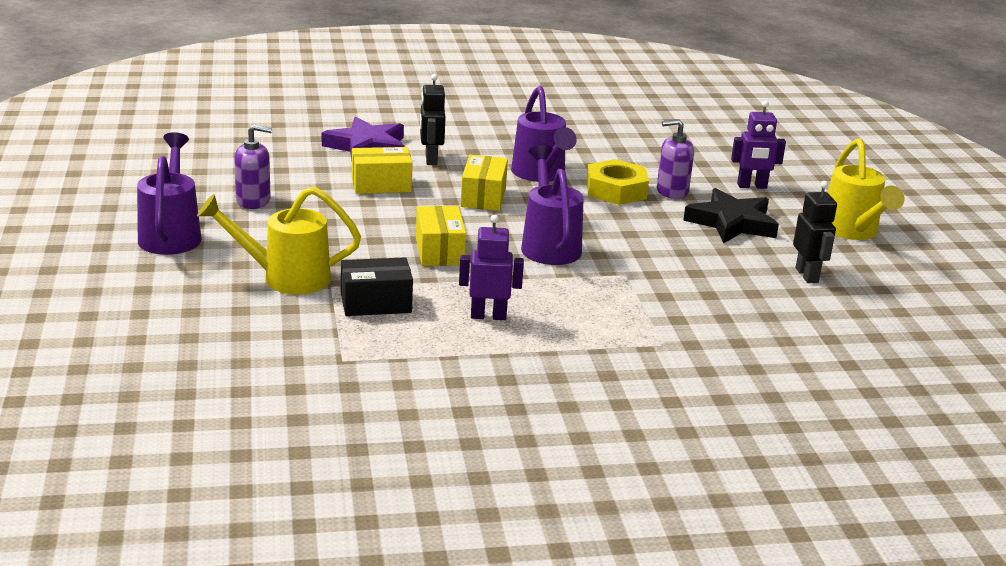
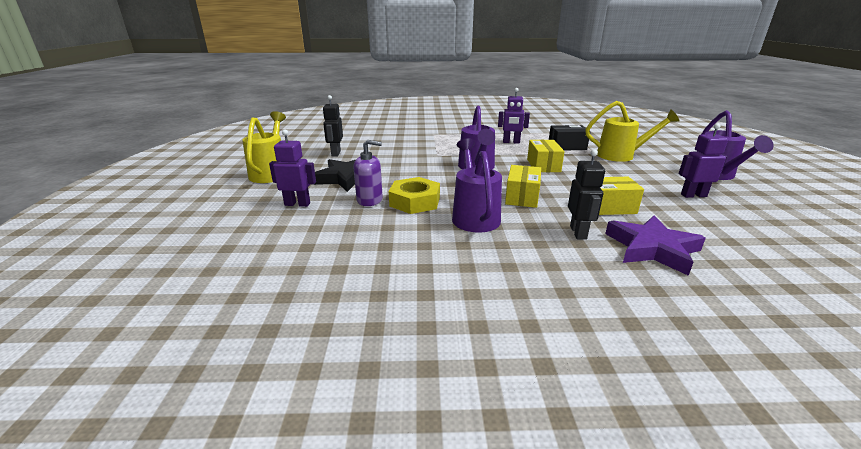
camera: 170 degrees left, 0 degrees up
(253, 201) = (693, 195): purple soap dispenser -> purple robot

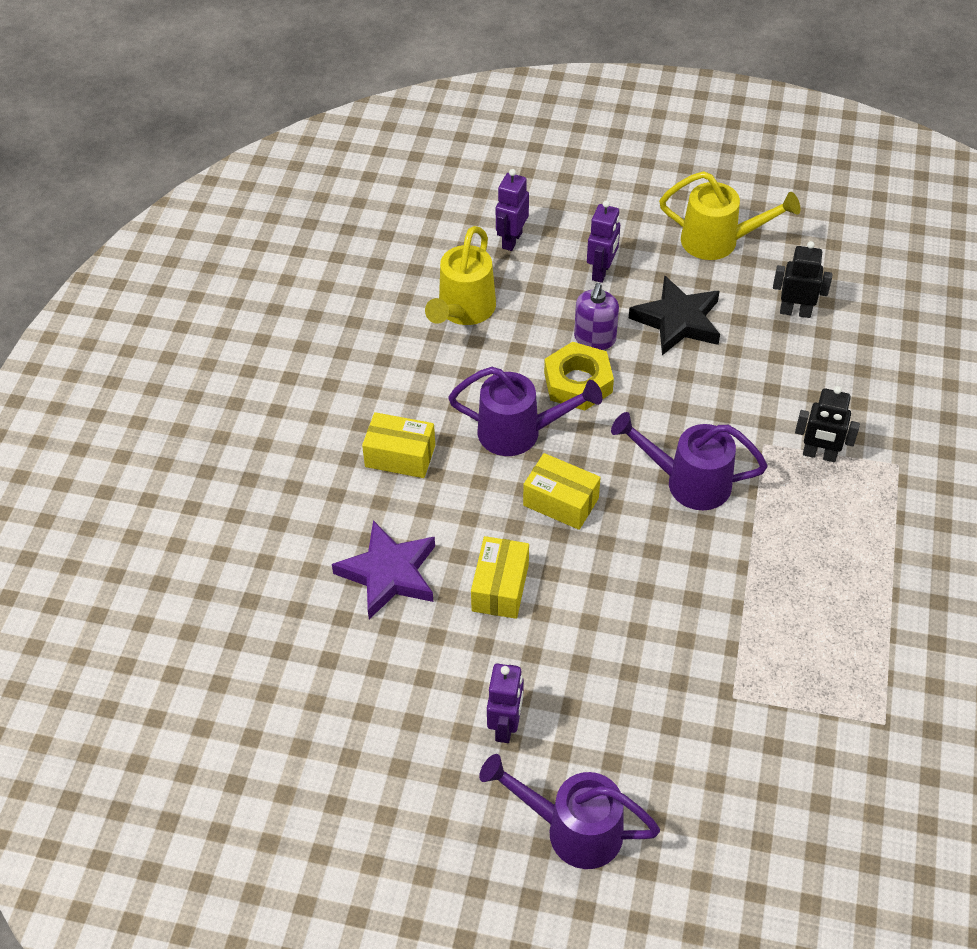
camera: 105 degrees right, 25 degrees up
(511, 142) = (822, 579): purple robot -> purple robot (511, 240)
(543, 165) = (678, 579): yellow box -> yellow box (400, 456)
(567, 146) = (778, 666): black box -> none
(578, 232) = (446, 520): black robot -> black robot (819, 455)
(621, 155) = (706, 734): yellow watering can -> yellow watering can (463, 311)

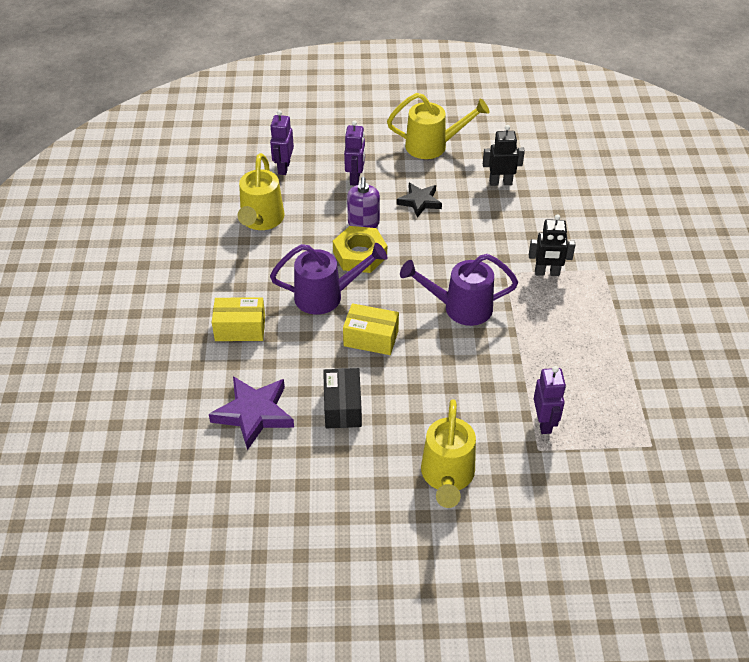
camera: 15 degrees left, 5 degrees down
(500, 587) = (342, 407): yellow box -> black box
(505, 726) = (375, 506): purple robot -> purple robot (544, 423)
(573, 829) = (449, 571): purple watering can -> none
(606, 707) = (447, 476): none -> yellow watering can
(677, 321) = (419, 202): black star -> black star, size x0.65

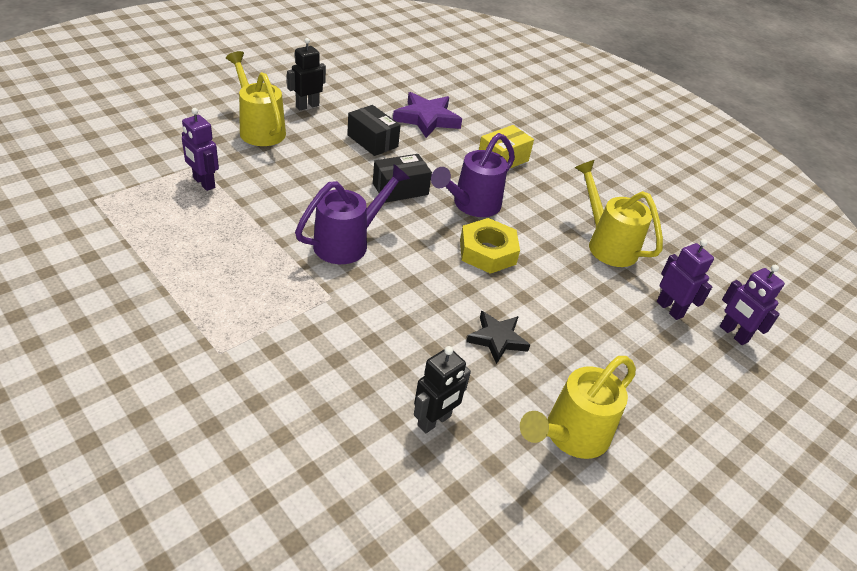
camera: 135 degrees right, 5 degrees down
(355, 178) = (592, 334): purple robot -> purple robot (733, 334)
(363, 223) = (521, 285): purple soap dispenser -> none
(371, 338) = (400, 189): yellow box -> black box
(547, 273) = (285, 317): black robot -> black robot (307, 106)

